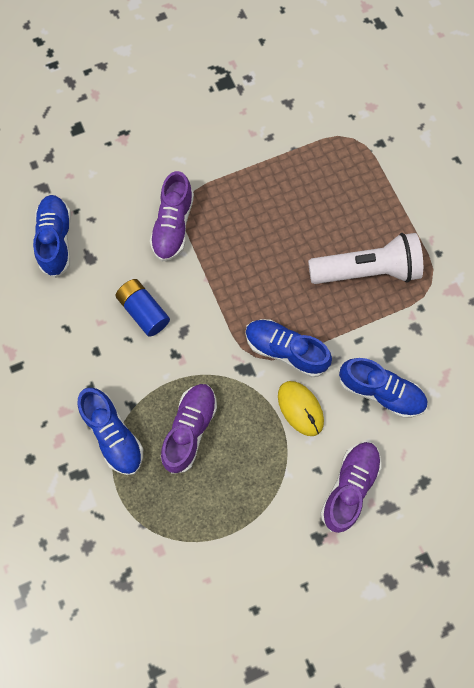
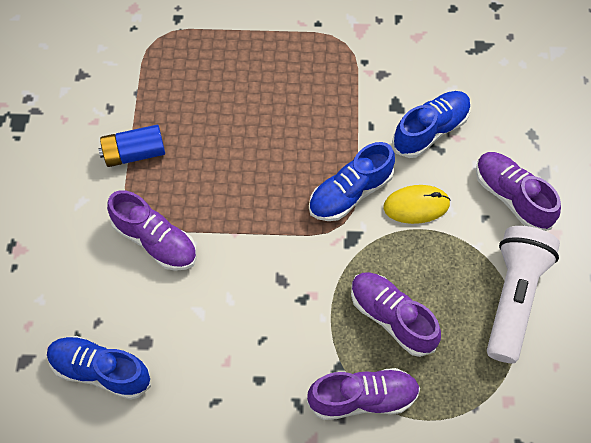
camera: 65 degrees left, 10 degrees down
(113, 434) = (363, 398): blue shoe -> purple shoe
(144, 311) = (238, 311): blue battery -> blue battery (134, 153)
(366, 270) = (303, 88): white flashlight -> white flashlight (513, 298)

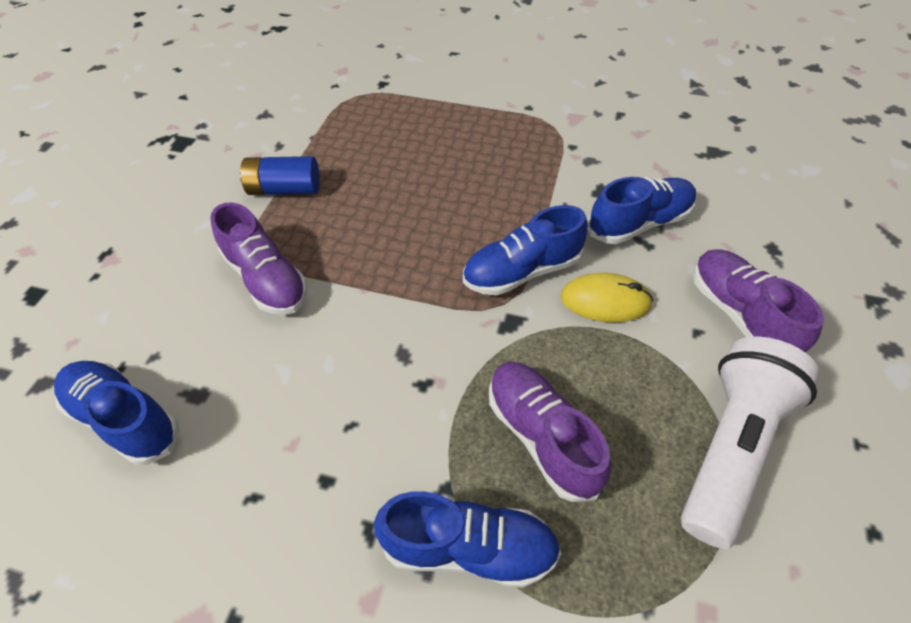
camera: 15 degrees right, 10 degrees down
(363, 398) = (469, 547): purple shoe -> blue shoe

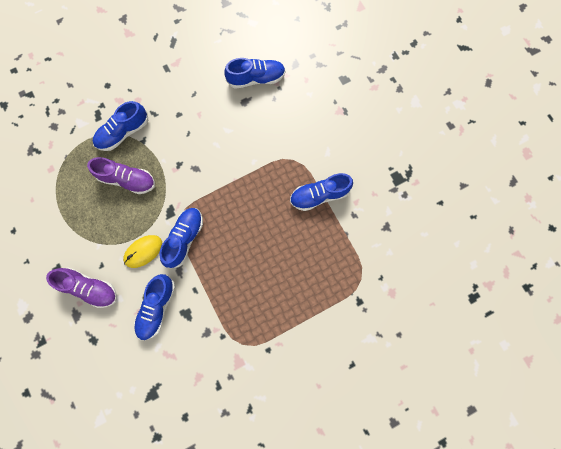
camera: 135 degrees right, 25 degrees up
(267, 279) = (273, 153): purple shoe -> none
(285, 189) = (319, 195): blue battery -> blue shoe
(730, 447) = (67, 225): white flashlight -> none

